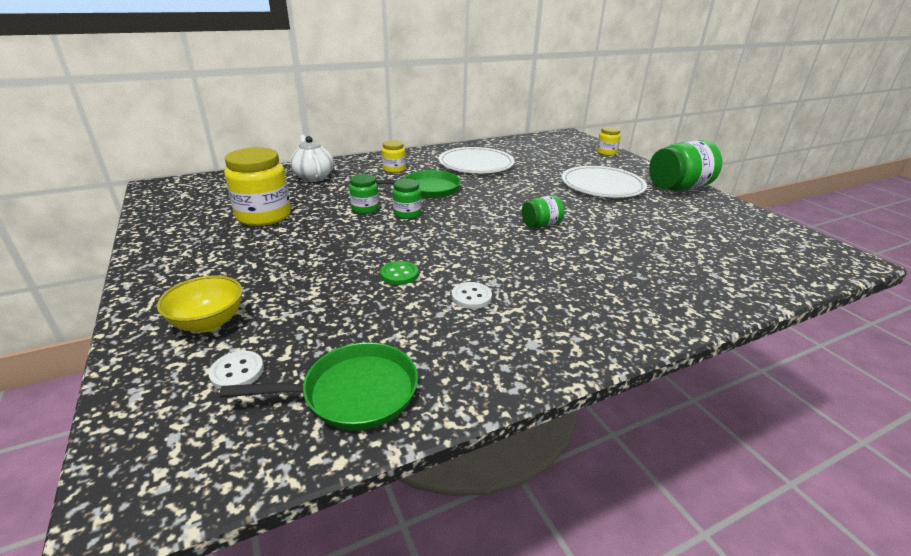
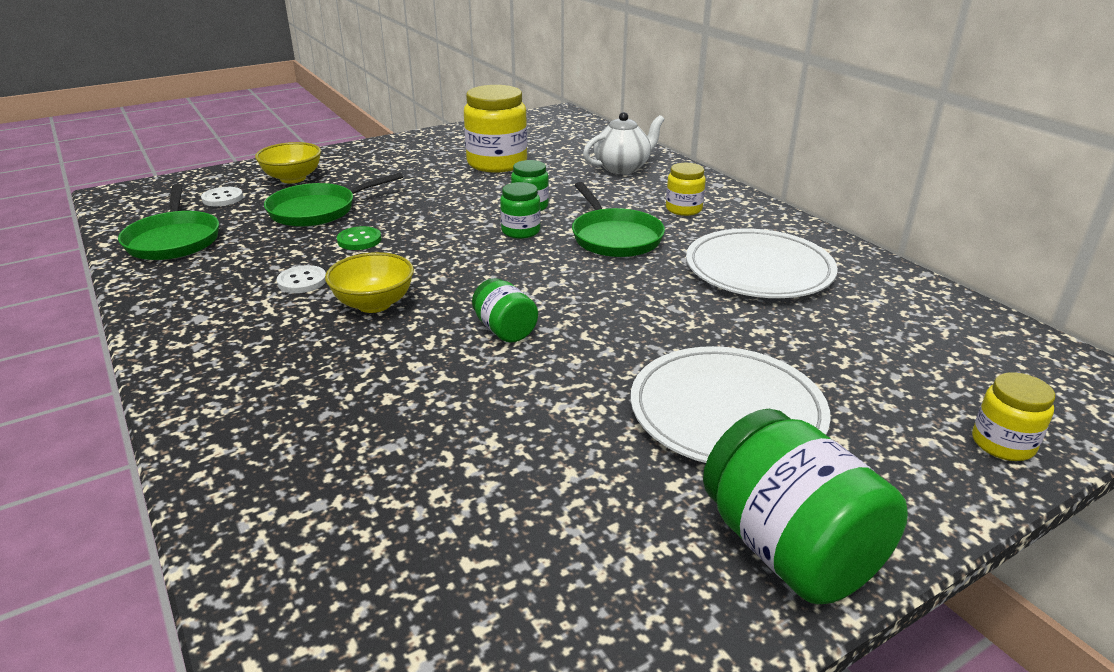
camera: 85 degrees right, 0 degrees up
(319, 299) = (317, 210): none -> green pan
(510, 265) = (374, 304): none -> yellow bowl

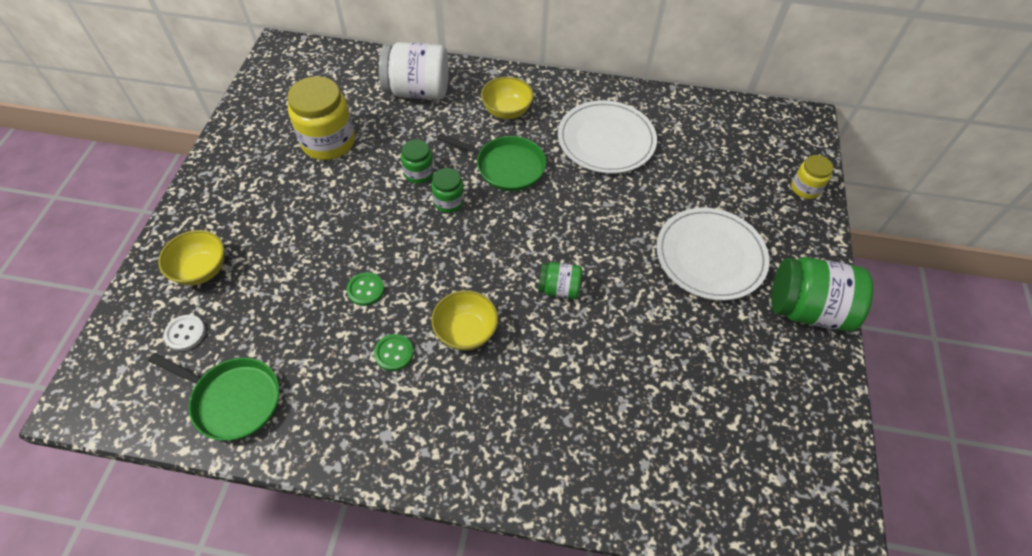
camera: 50 degrees left, 25 degrees up
(302, 281) = (394, 353): white button -> green button
(317, 210) = (285, 286): green pan -> none
(622, 168) = (418, 91): white teapot -> white jar
(683, 209) = (507, 111): yellow jar -> yellow bowl

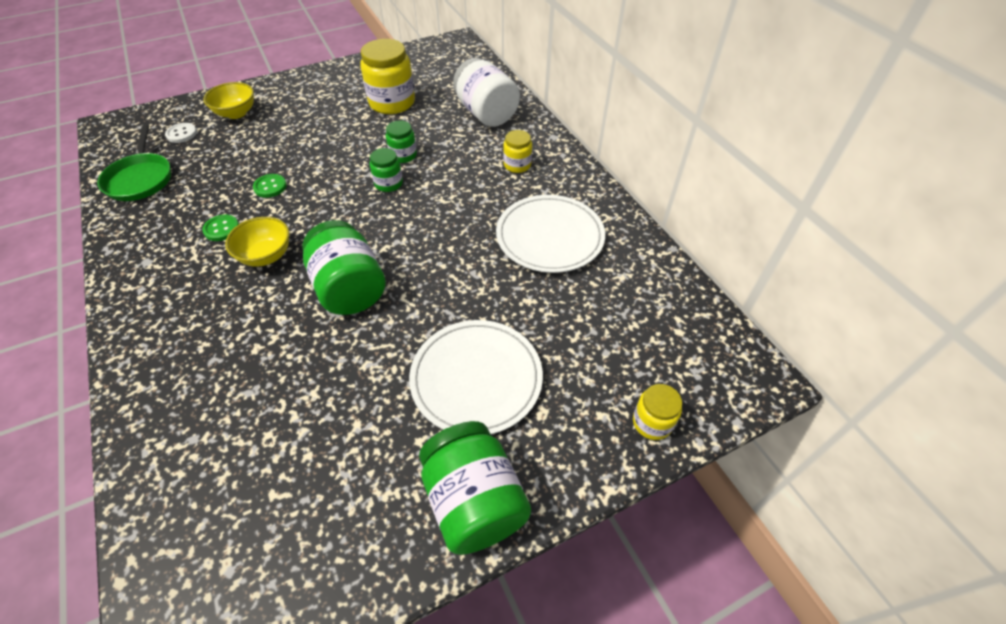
camera: 55 degrees right, 5 degrees down
(506, 167) = (455, 194): green pan -> none
(507, 111) = (517, 165): yellow bowl -> yellow jar
(559, 289) = (349, 288): green jar -> green jar, size x1.87

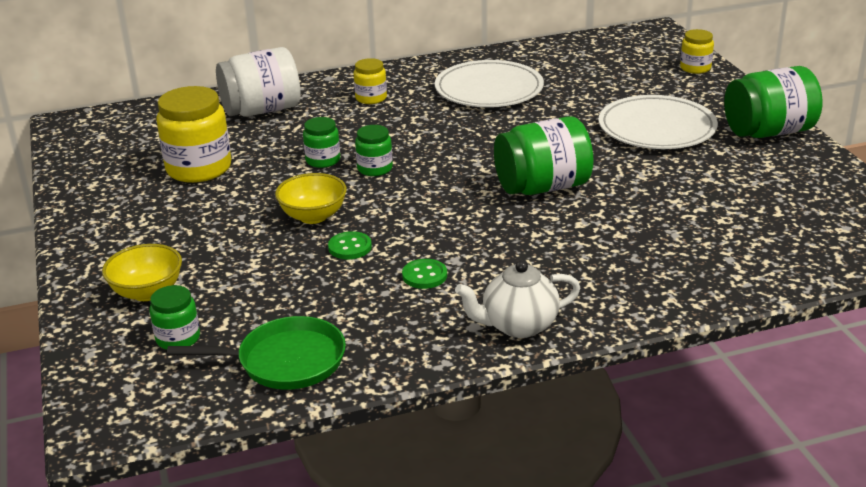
camera: 80 degrees left, 20 degrees down
(137, 286) = (518, 325): none -> white teapot
(181, 134) = (178, 338): white button -> green jar
(266, 256) = (482, 239): yellow bowl -> yellow bowl (313, 216)

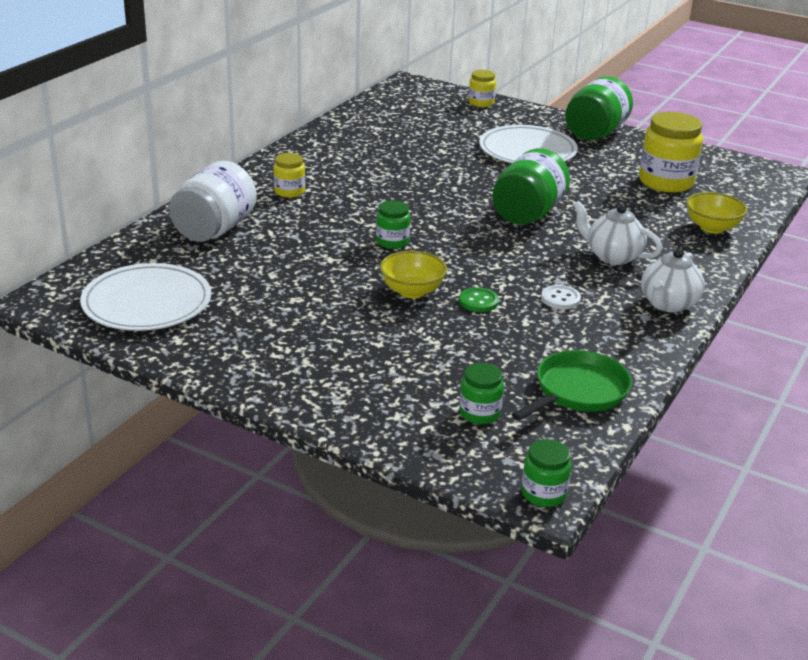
camera: 45 degrees left, 0 degrees up
(147, 292) = (393, 395): yellow bowl -> yellow bowl (712, 228)
(199, 168) = (250, 292): yellow jar -> yellow jar (666, 182)
(323, 160) = (341, 250): green jar -> green jar (543, 493)
(424, 275) = (560, 299): green button -> white button
(489, 89) = (368, 158): white plate -> white plate (147, 302)
(550, 258) = (612, 256): none -> white teapot

